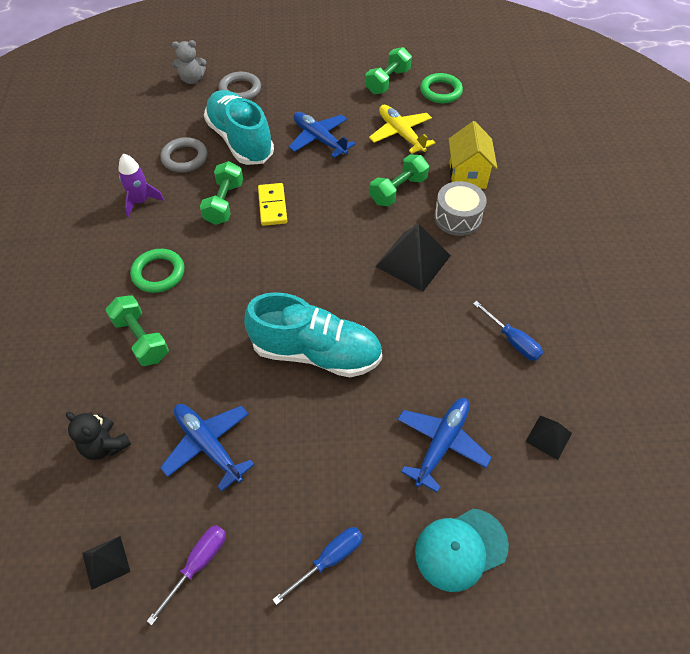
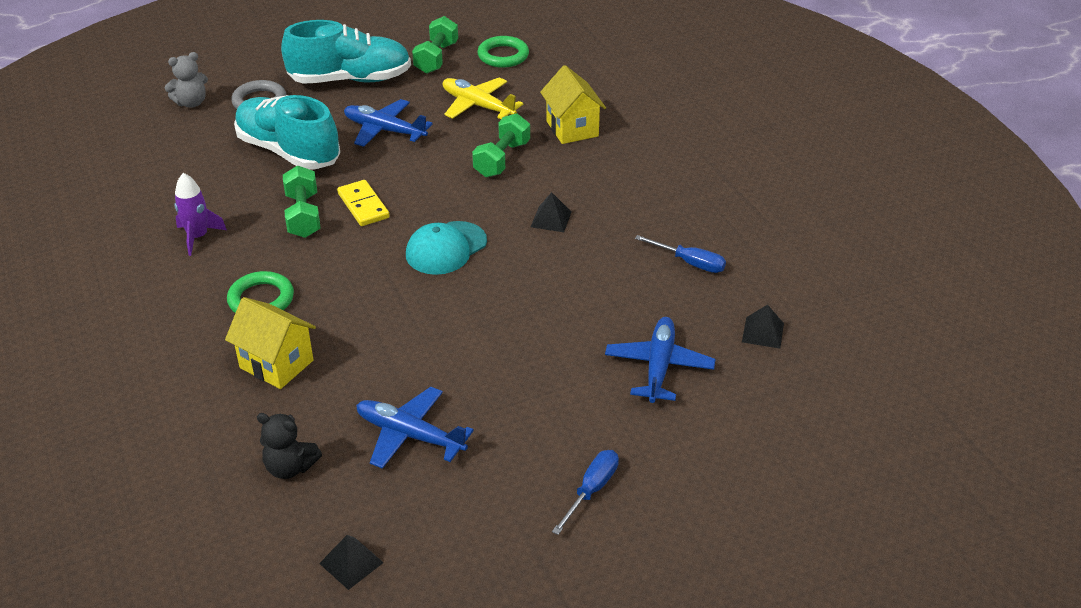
camera: 20 degrees left, 15 degrees down
(141, 339) = (276, 364): green dumbbell -> yellow house
(184, 158) = (228, 183): grey ring -> none
(198, 564) = (455, 535): purple screwdriver -> none
(316, 352) = (486, 325): turquoise shoe -> turquoise shoe (350, 79)
(413, 261) = (551, 219): black pyramid -> black pyramid, size x0.53
(457, 217) = (580, 169): grey drum -> none
(460, 549) = (719, 443): turquoise cap -> turquoise cap (446, 248)

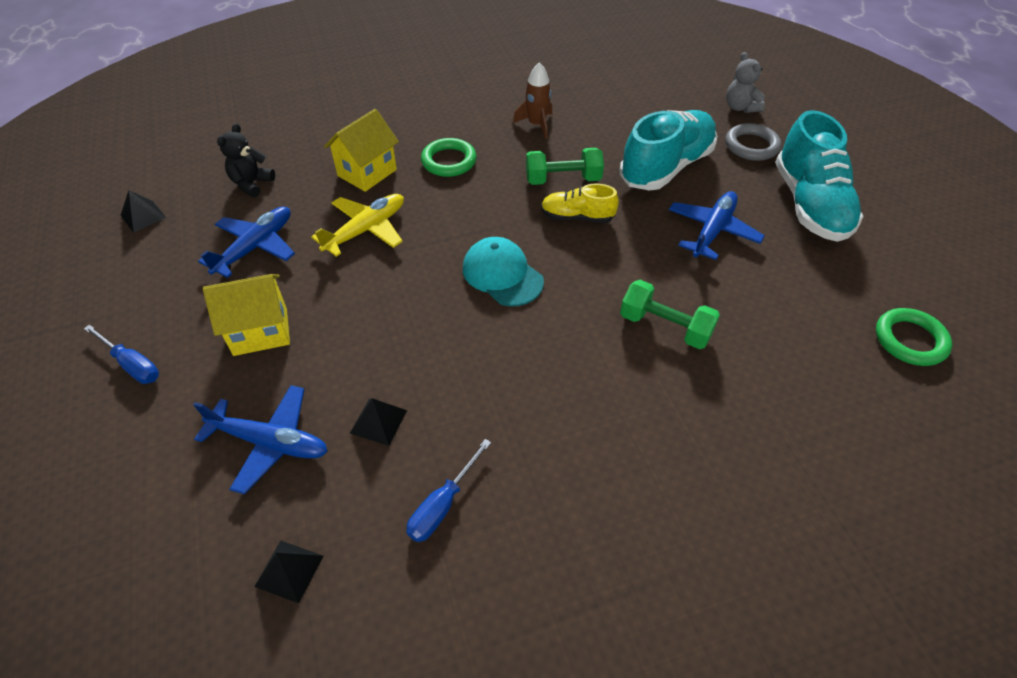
camera: 95 degrees right, 10 degrees up
(198, 237) = (536, 125): purple rocket -> brown rocket
(363, 205) = (577, 217): yellow domino -> yellow shoe
(436, 58) = (880, 274): green dumbbell -> none
(478, 106) = (778, 310): yellow plane -> yellow plane (366, 230)
(551, 219) = (545, 365): black pyramid -> black pyramid (378, 421)
(572, 128) = (742, 403): yellow house -> yellow house (261, 331)

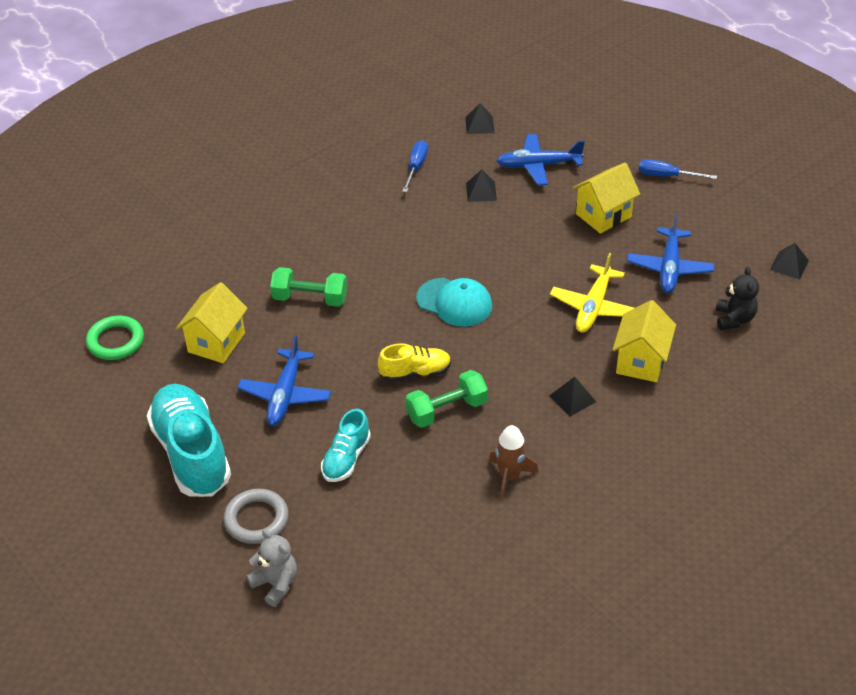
camera: 160 degrees right, 5 degrees down
(449, 161) = (572, 398): green ring -> black pyramid
(666, 167) = (346, 458): turquoise shoe -> turquoise shoe, size x0.53
(784, 304) = (216, 342): none -> yellow house

